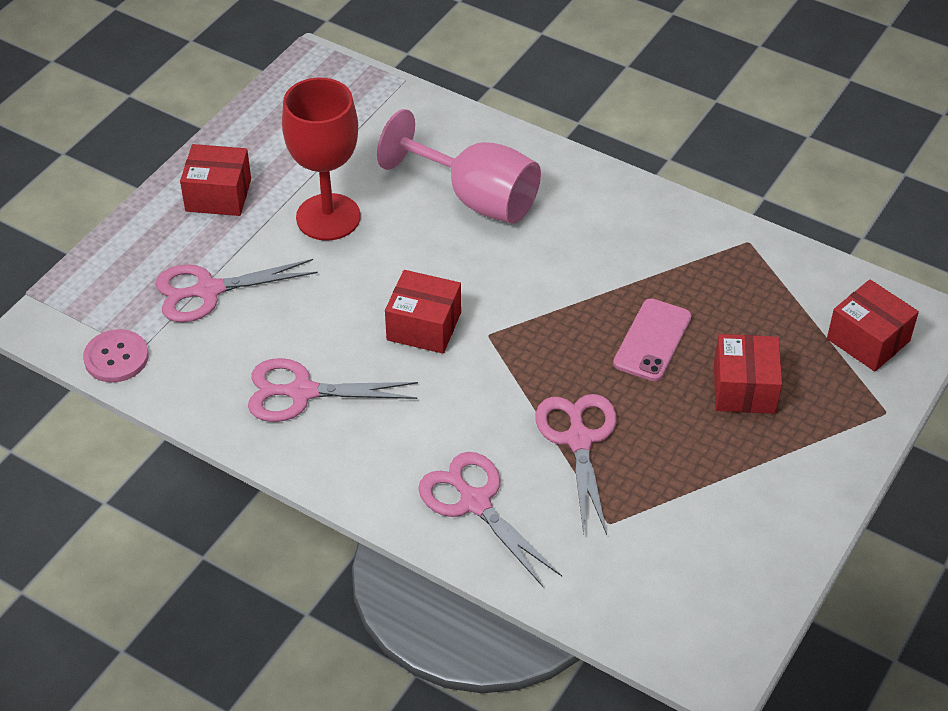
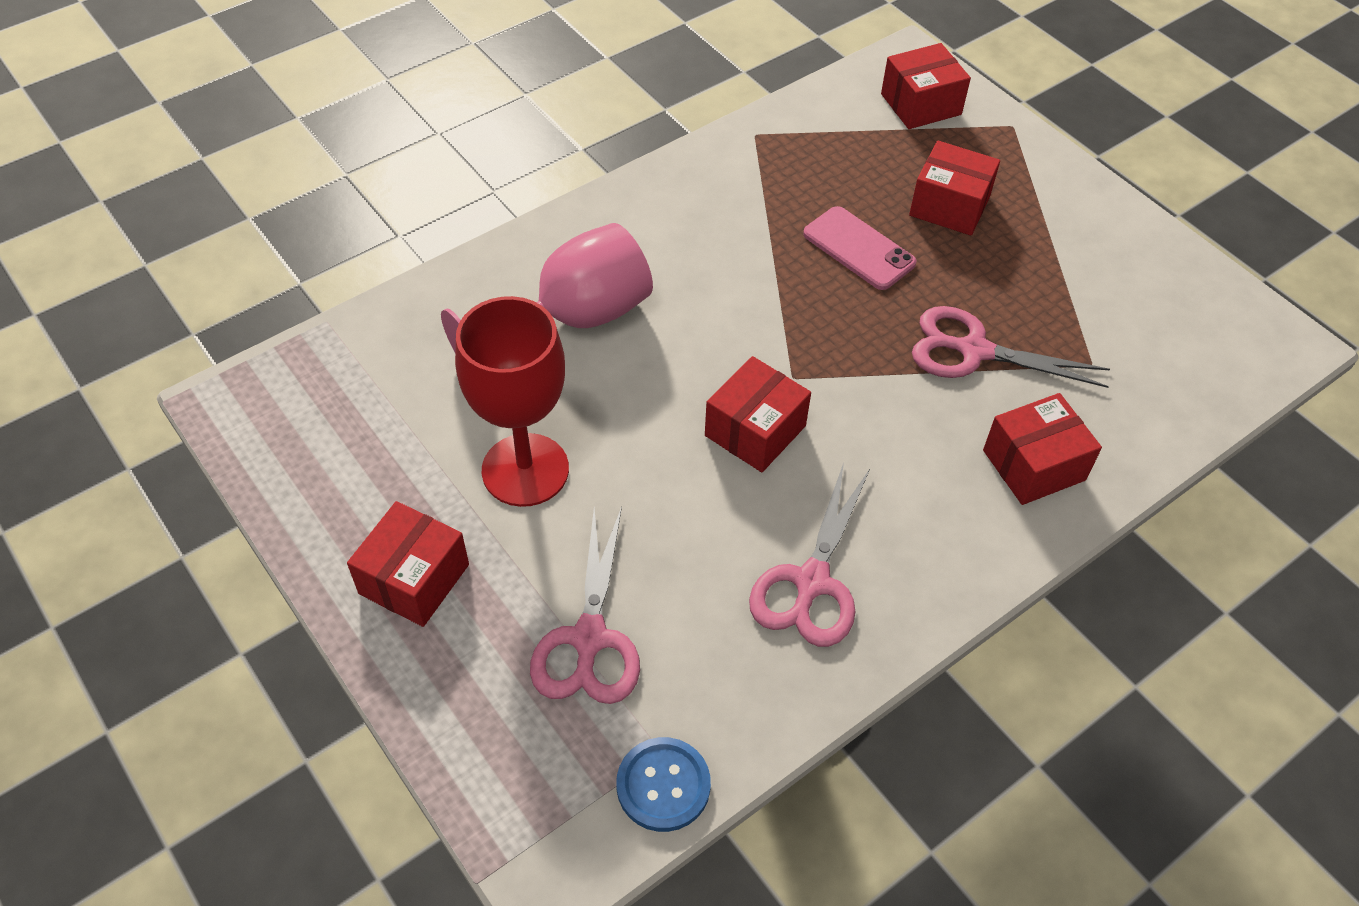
camera: 70 degrees left, 5 degrees up
(116, 358) = (663, 785): pink button -> blue button
(475, 502) = (1034, 465): pink scissors -> red box

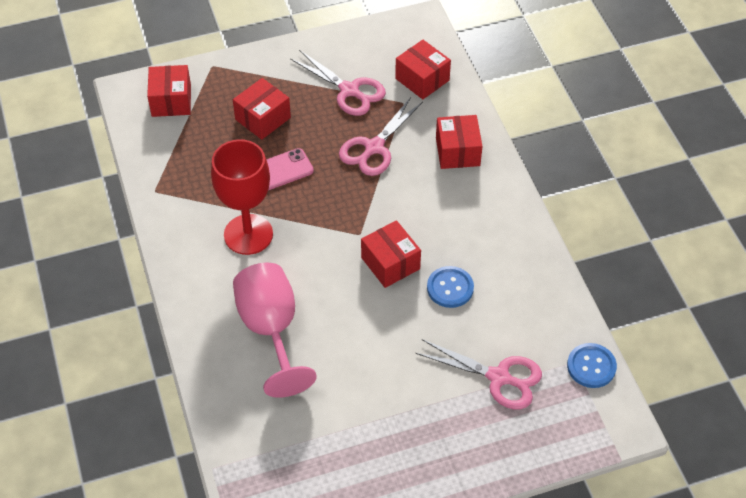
camera: 70 degrees left, 0 degrees up
(414, 579) = (433, 454): red box -> red box (422, 79)
(525, 470) = (376, 382): red goblet -> red goblet (248, 234)
(742, 524) = (450, 288): none -> blue button
(811, 582) = (496, 269): pink scissors -> pink scissors (349, 91)

